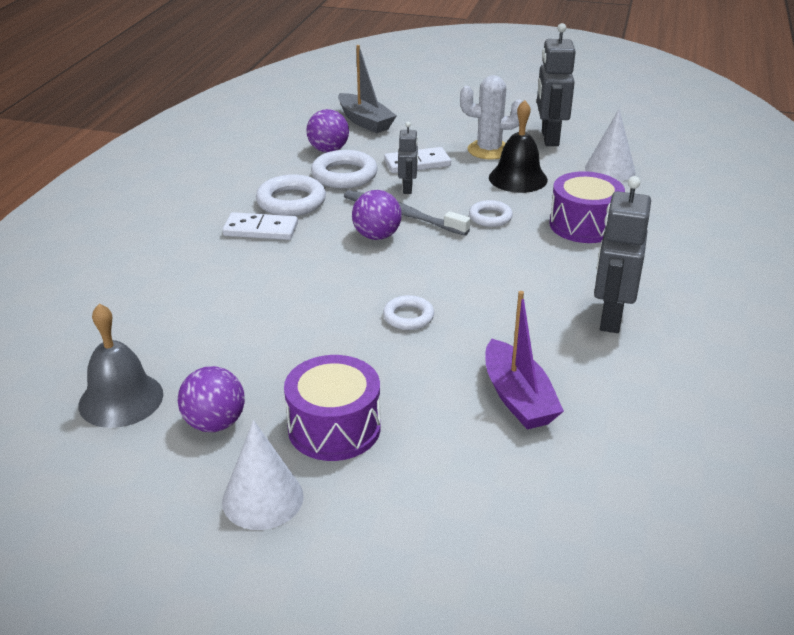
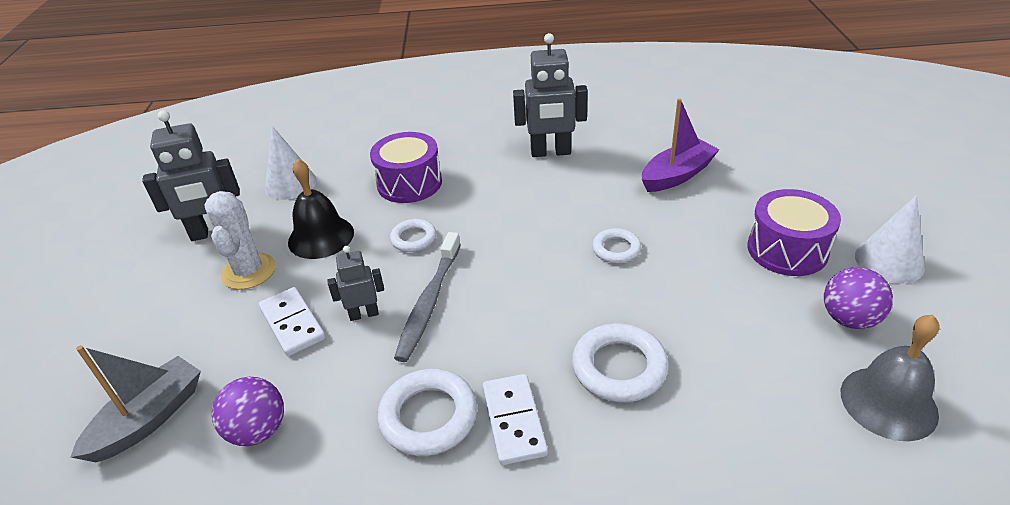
camera: 105 degrees left, 5 degrees up
(344, 175) = (338, 385): white ring -> white ring (619, 367)
(377, 236) = (484, 309): purple ball -> none

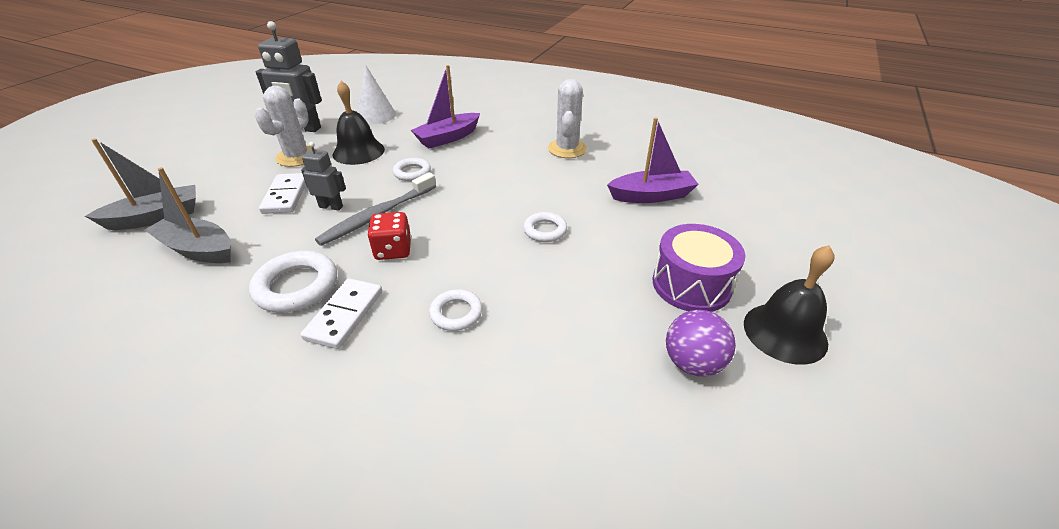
camera: 25 degrees right, 0 degrees up
(258, 430) = (198, 249): purple ball -> grey boat
(409, 183) = (448, 138): purple drum -> purple boat
(488, 333) = (393, 250): none -> red dice
(550, 152) = (567, 149): grey robot -> white cactus
(619, 367) = (456, 313): white ring -> white ring, size x0.61
(888, 402) = (658, 450): grey bell -> none
(889, 261) = (785, 332): white cone -> black bell

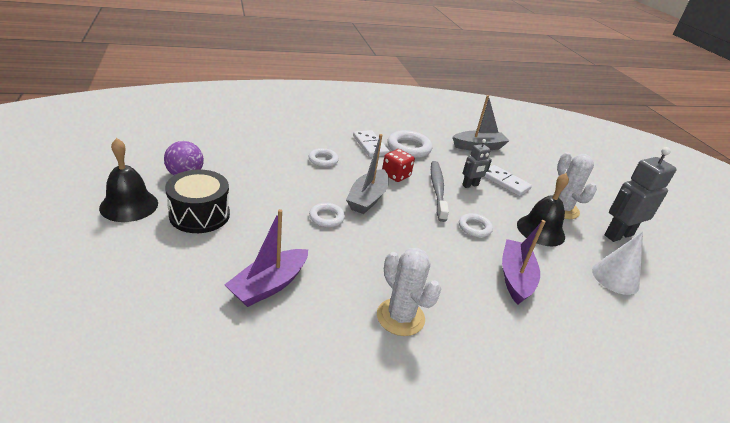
camera: 135 degrees right, 5 degrees down
(156, 217) = (528, 151): grey boat -> grey boat (367, 199)
(691, 284) = (199, 215): purple drum -> black drum

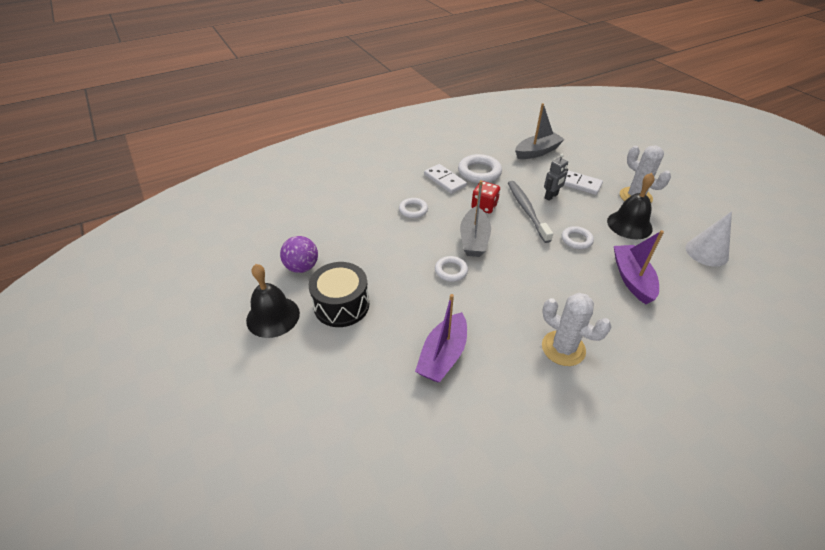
camera: 10 degrees left, 10 degrees up
(618, 235) = (690, 208): grey robot -> none

